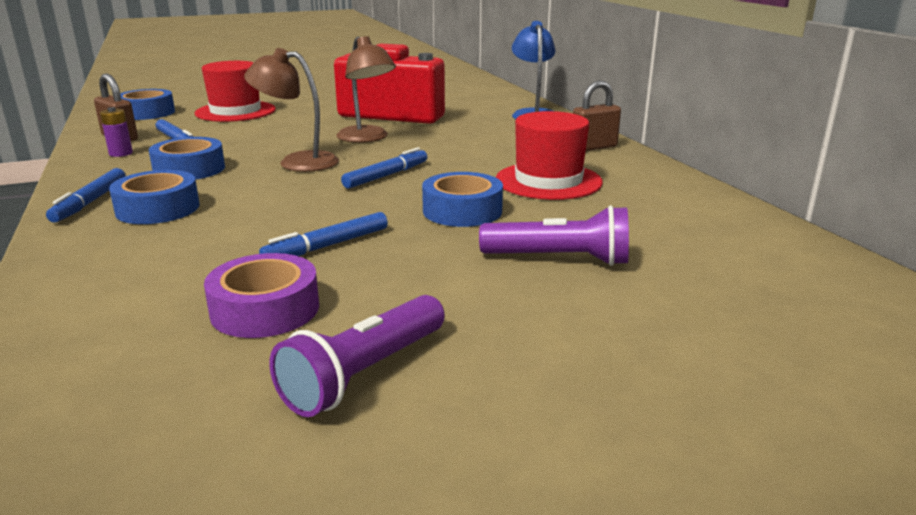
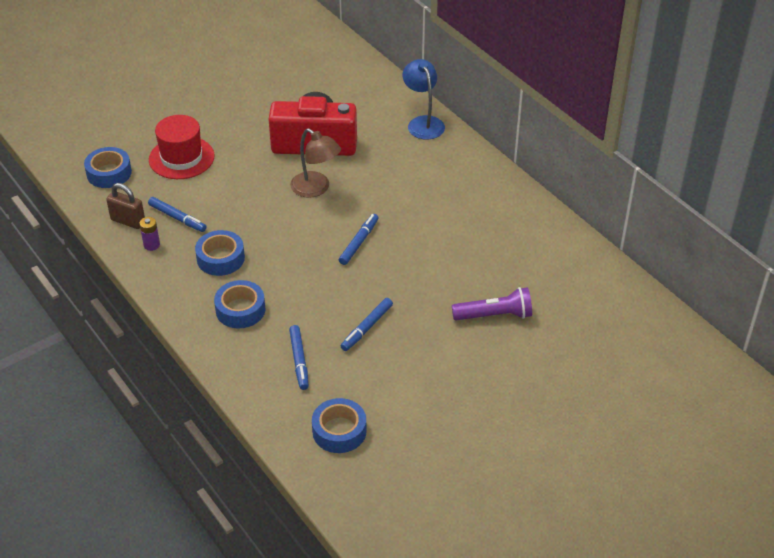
camera: 15 degrees left, 20 degrees up
(90, 202) = (191, 311): blue marker -> blue marker (299, 360)
(265, 309) = (367, 385): purple tape -> none
(297, 161) = (287, 234): brown lamp -> none
(364, 374) = (436, 415): purple flashlight -> none
(462, 211) = (425, 277): blue tape -> blue tape (339, 431)
(548, 181) = (465, 230): red hat -> none
(593, 147) = (482, 175): brown padlock -> none

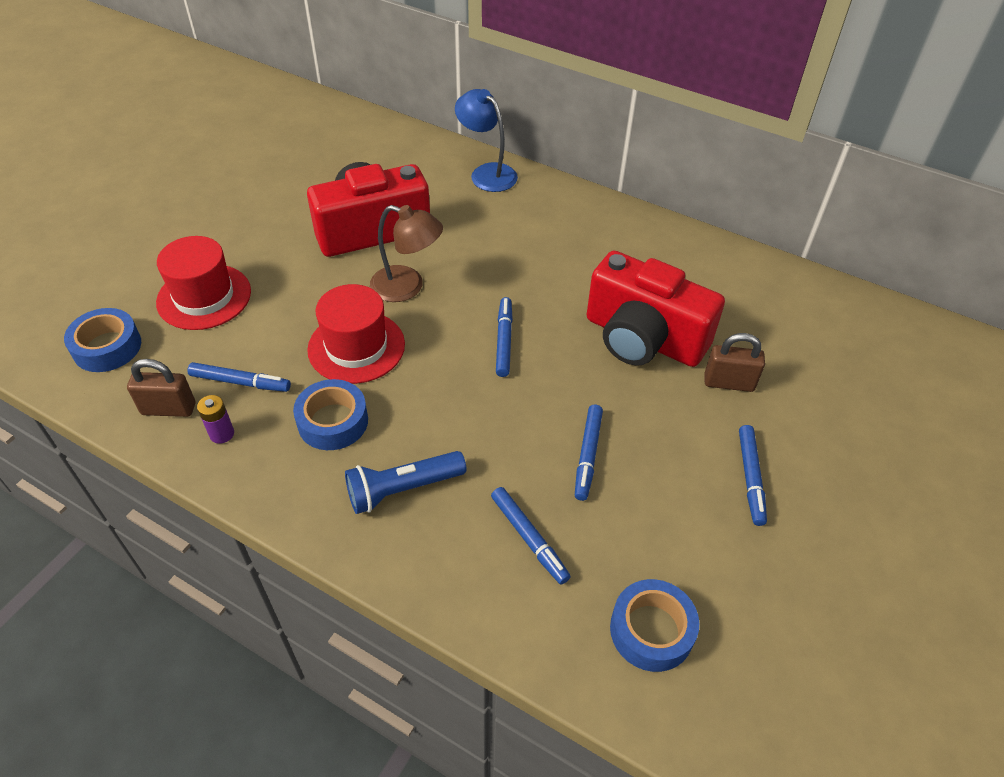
camera: 25 degrees left, 5 degrees up
(240, 310) = (402, 489): blue tape -> blue flashlight
(260, 218) = (356, 347): none -> red hat
(456, 269) = (643, 338): none -> red camera
(464, 375) = (750, 478): none -> blue marker
(494, 315) = (728, 383): purple flashlight -> brown padlock

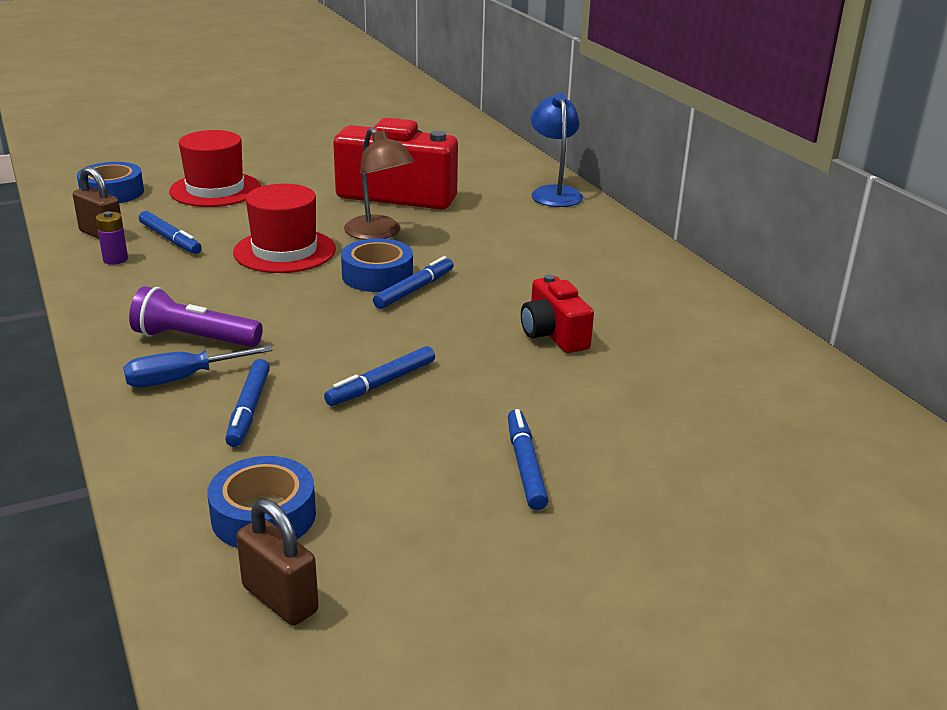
camera: 35 degrees right, 20 degrees down
(333, 421) = (202, 283): blue tape -> blue tape (377, 275)
(402, 489) = (194, 339): blue flashlight -> purple flashlight
(445, 537) = (182, 379): none -> blue screwdriver
(643, 338) = (553, 335): red camera -> red camera, size x0.54
(728, 383) = (602, 395): brown padlock -> brown padlock (280, 599)
(750, 478) = (525, 466): blue marker -> blue marker turned 135 degrees clockwise

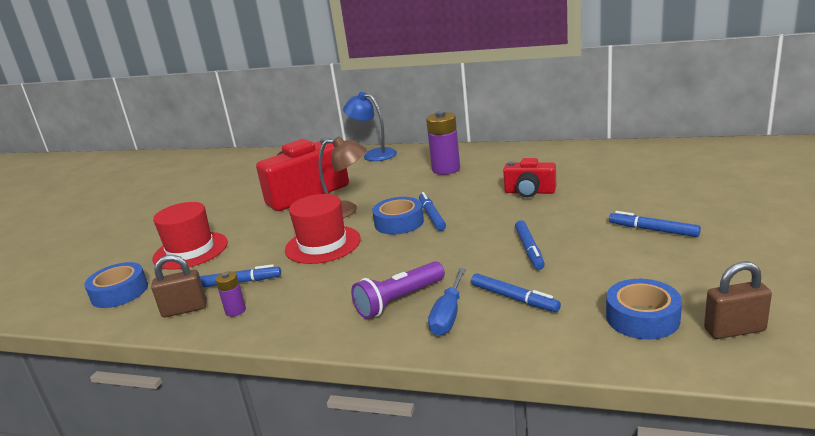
camera: 45 degrees left, 5 degrees down
(561, 254) = (446, 169): none -> purple battery

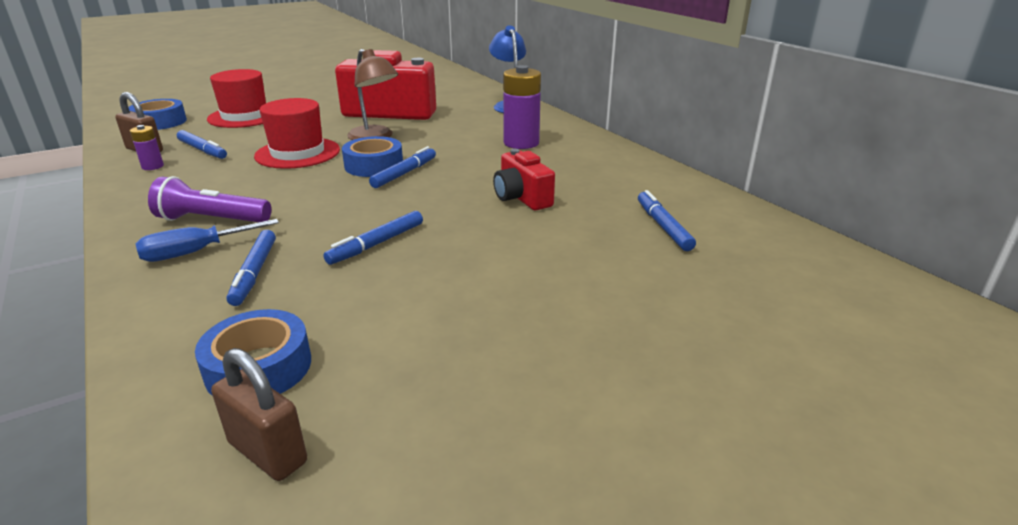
camera: 40 degrees right, 5 degrees up
(653, 230) = (509, 302): blue marker -> blue marker (663, 226)

